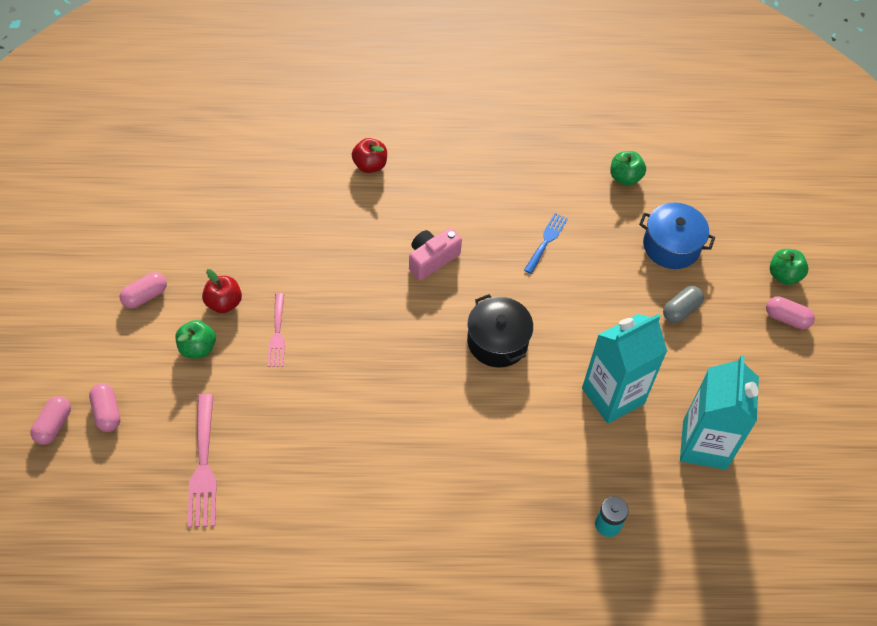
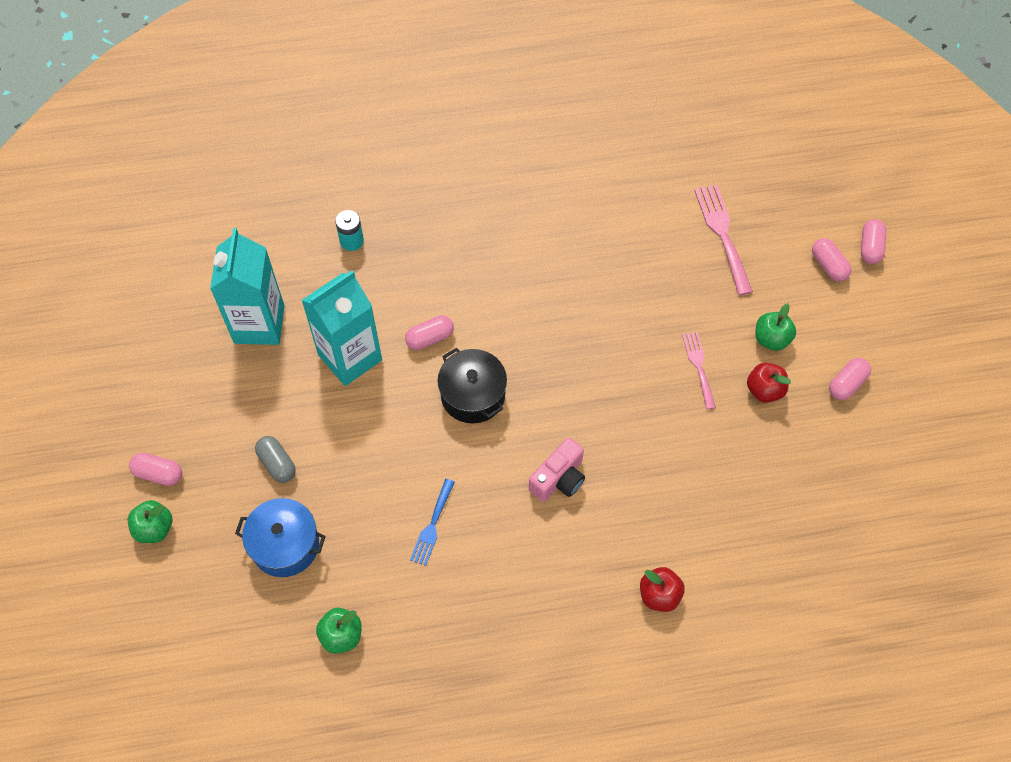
camera: 175 degrees right, 5 degrees up
(532, 402) = (430, 338): none -> pink capsule
(681, 310) = (277, 464): grey capsule -> grey capsule turned 75 degrees counterclockwise

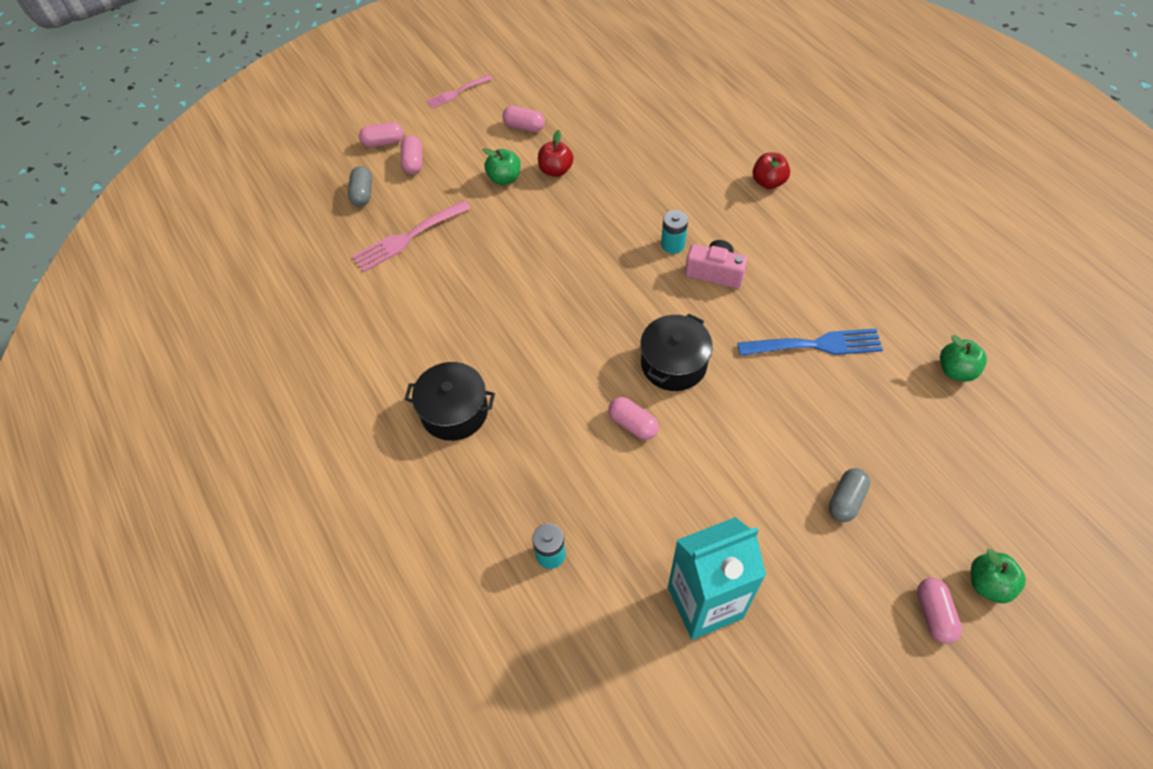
camera: 110 degrees left, 5 degrees down
(285, 545) = (915, 453): blue pot -> none
(350, 357) = (693, 488): turquoise carton -> none
(432, 525) = (816, 345): blue fork -> blue fork, size x1.60
(508, 216) = (454, 412): none -> black pot
(612, 457) = (672, 245): none -> turquoise battery
(698, 366) = (555, 215): pink fork -> pink fork (457, 93)
(799, 212) = (362, 194): none -> grey capsule
(828, 266) = (413, 162): pink capsule -> pink capsule turned 45 degrees counterclockwise

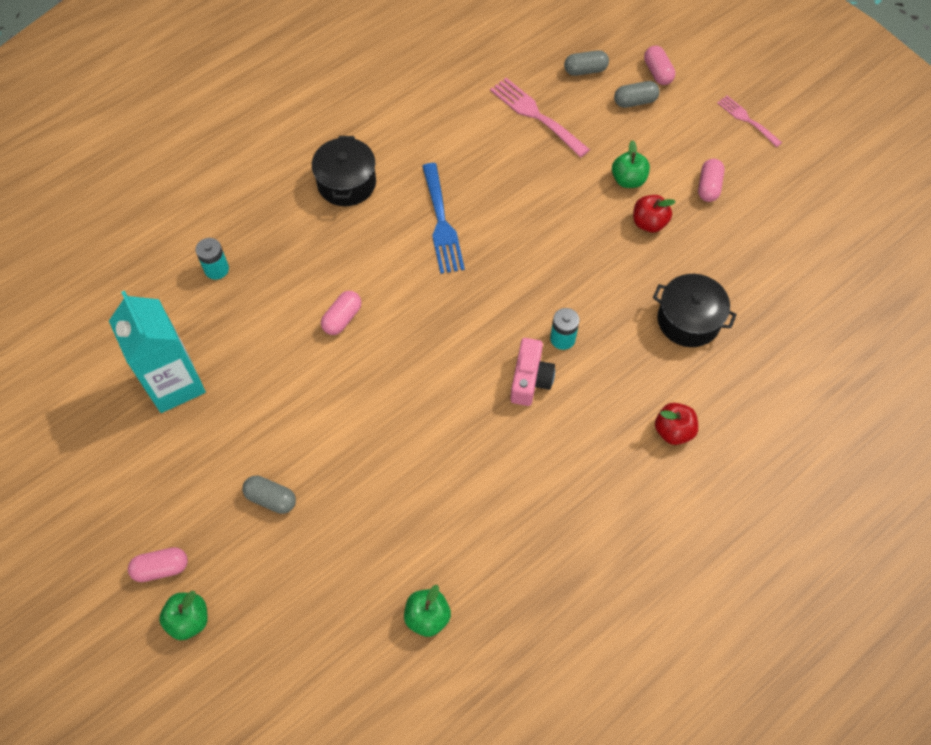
camera: 80 degrees right, 5 degrees up
(413, 162) = (635, 101): pink capsule -> grey capsule
(673, 364) = (411, 348): black pot -> black pot (688, 320)
(816, 345) = (447, 477): blue fork -> blue fork (442, 223)

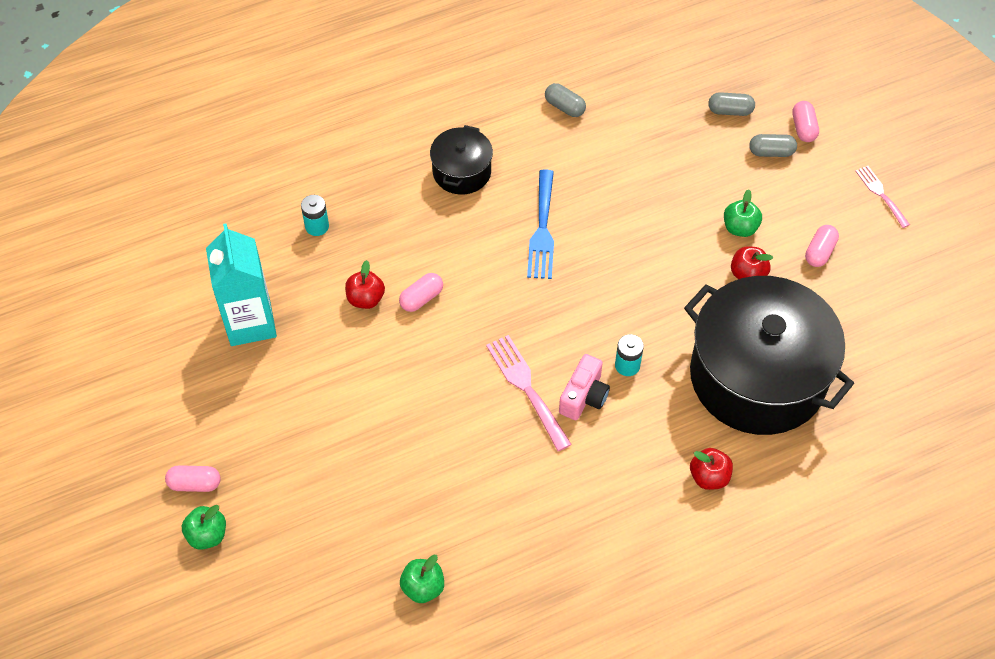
camera: 15 degrees right, 5 degrees down
(271, 499) = (310, 447): grey capsule -> grey capsule (564, 107)
(286, 332) = (366, 299): none -> red apple
(535, 115) = (666, 145): pink fork -> pink fork (526, 388)
(688, 320) = (757, 376): black pot -> black pot, size x2.12

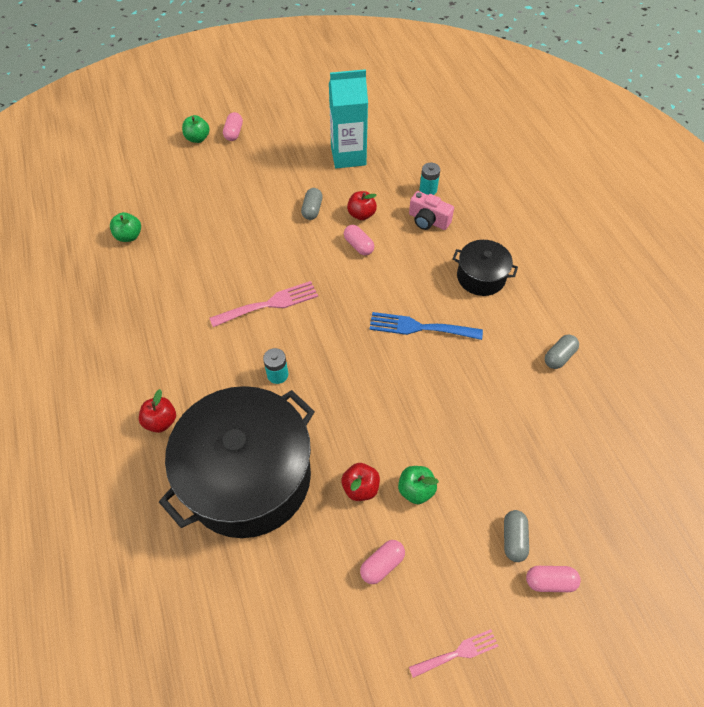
camera: 95 degrees right, 0 degrees up
(584, 396) = (254, 341): pink camera -> pink camera (428, 220)
(730, 111) = (568, 505): grey capsule -> grey capsule (312, 210)
(819, 252) = (382, 564): pink capsule -> pink capsule turned 75 degrees counterclockwise

